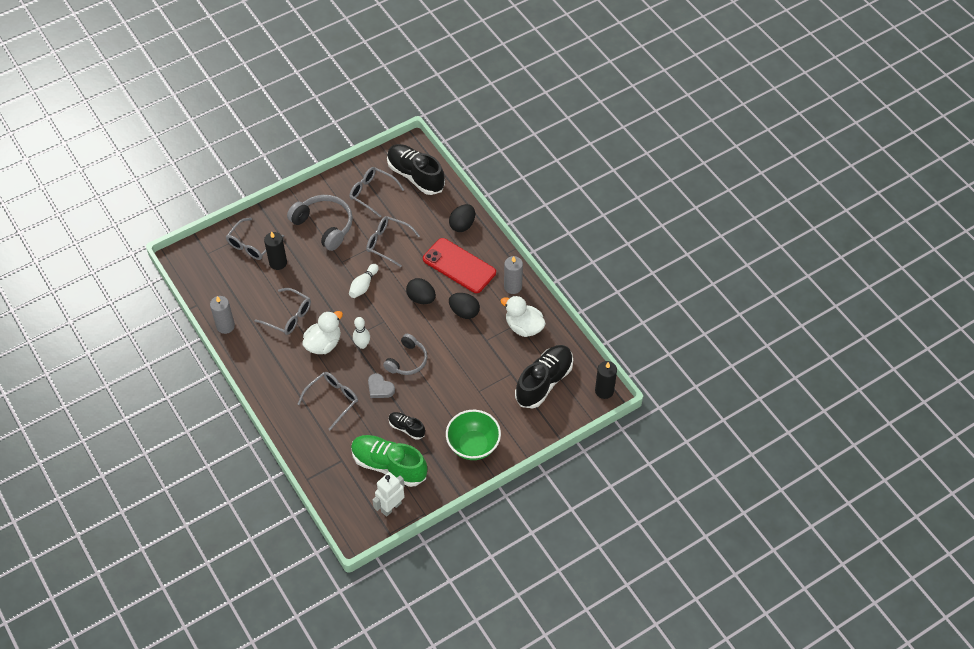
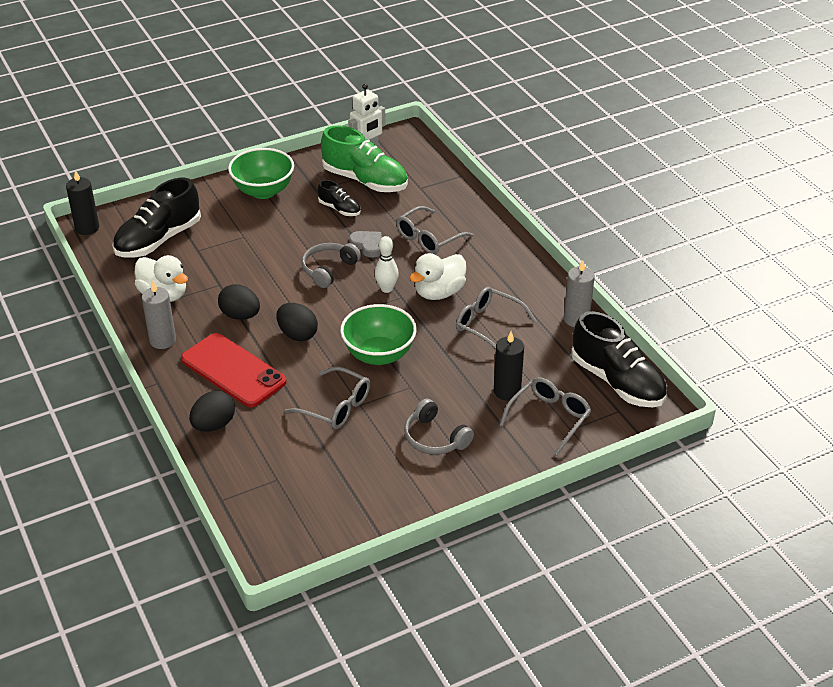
camera: 175 degrees left, 15 degrees down
(324, 225) = (435, 438): grey headphones -> grey headphones, size x0.66
(363, 285) = (379, 355): white bowling pin -> green bowl
(372, 193) = (352, 482): grey glasses -> none
(415, 176) = (274, 506): black shoe -> black shoe (617, 382)

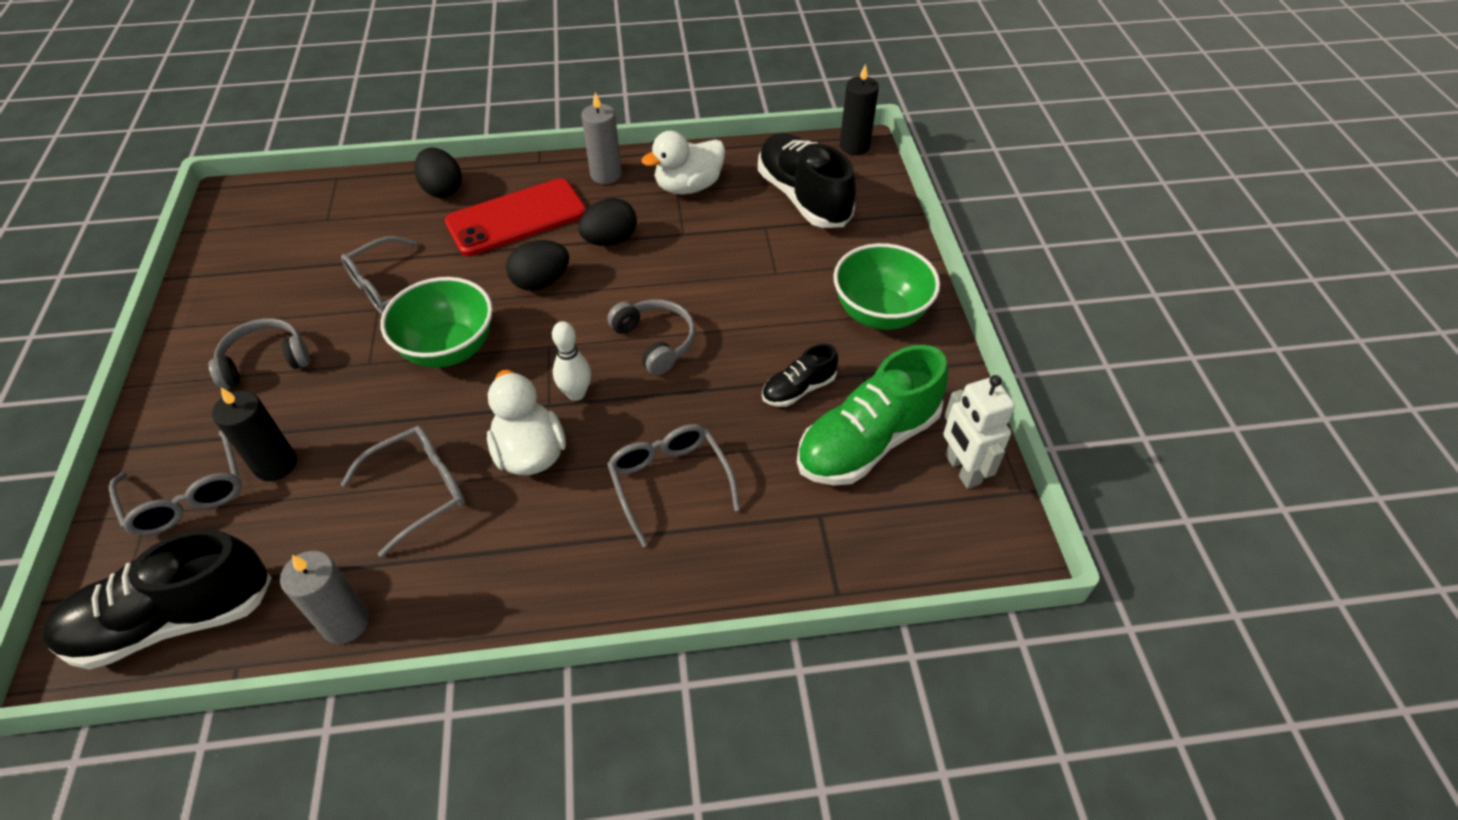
camera: 110 degrees right, 10 degrees up
(368, 245) = (689, 399): grey heart -> none

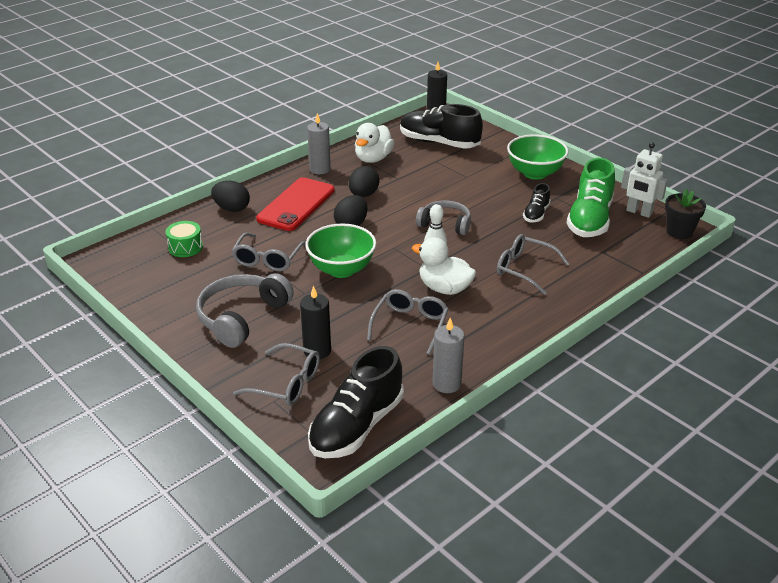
camera: 35 degrees left, 15 degrees down
(265, 361) = (242, 317): grey headphones -> grey headphones, size x1.52
(333, 223) = (185, 247): none -> green drum
(988, 545) = (679, 232): none -> black flower pot

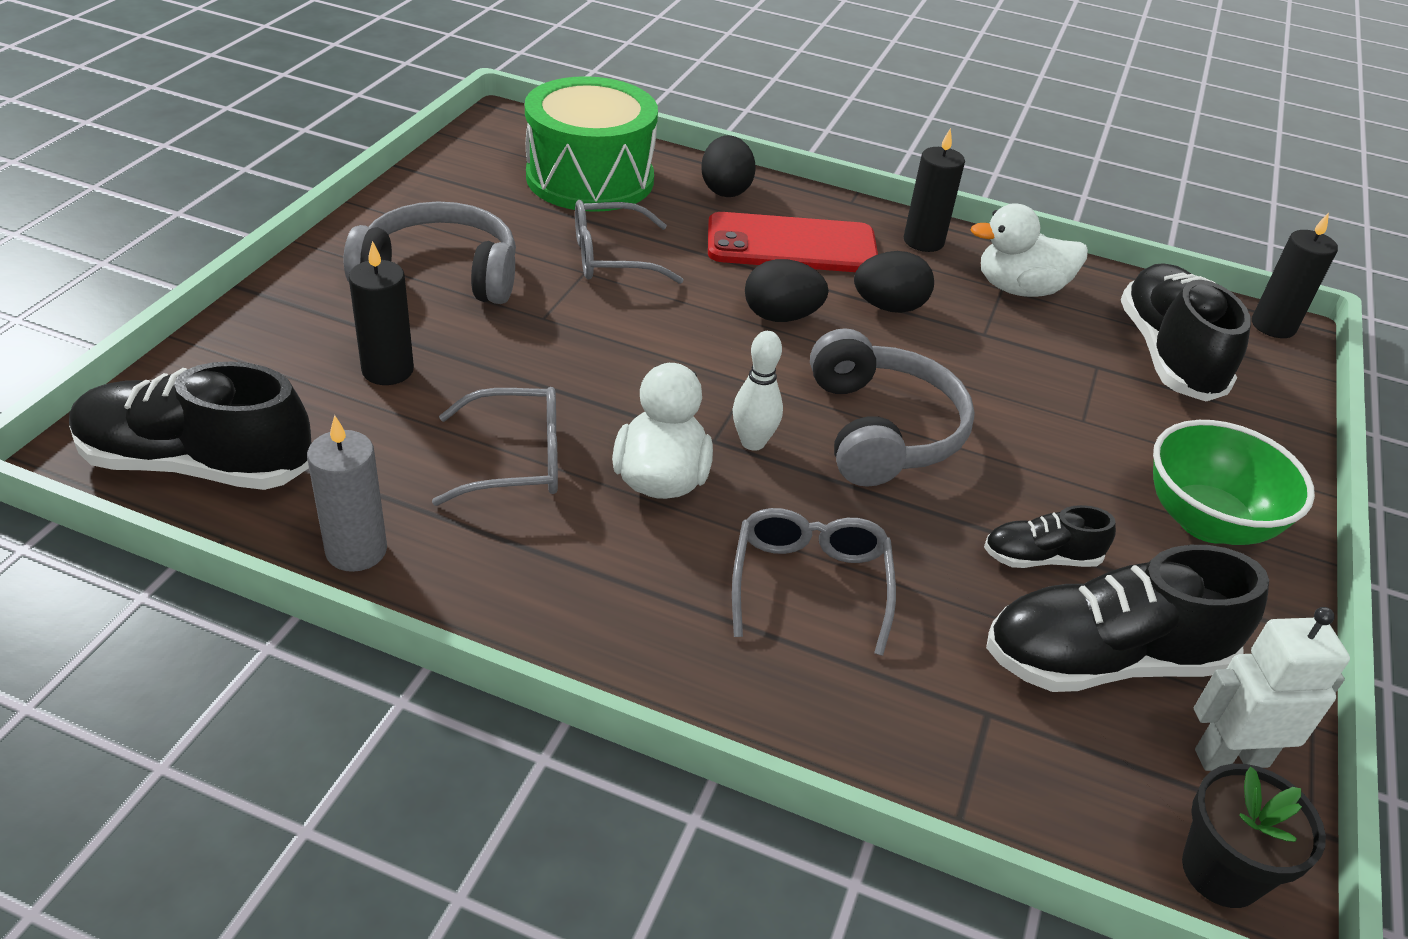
camera: 60 degrees right, 5 degrees up
(185, 247) = (590, 178): green drum -> green drum, size x2.23
(285, 383) = (287, 359): grey glasses -> none
(320, 169) = (923, 241): grey candle -> black candle
(341, 269) = (636, 339): green bowl -> none
(445, 224) = (882, 430): grey headphones -> grey headphones, size x1.52
(589, 219) = (1104, 660): green shoe -> black shoe
(639, 212) = (1231, 757): white robot -> white robot turned 75 degrees clockwise

